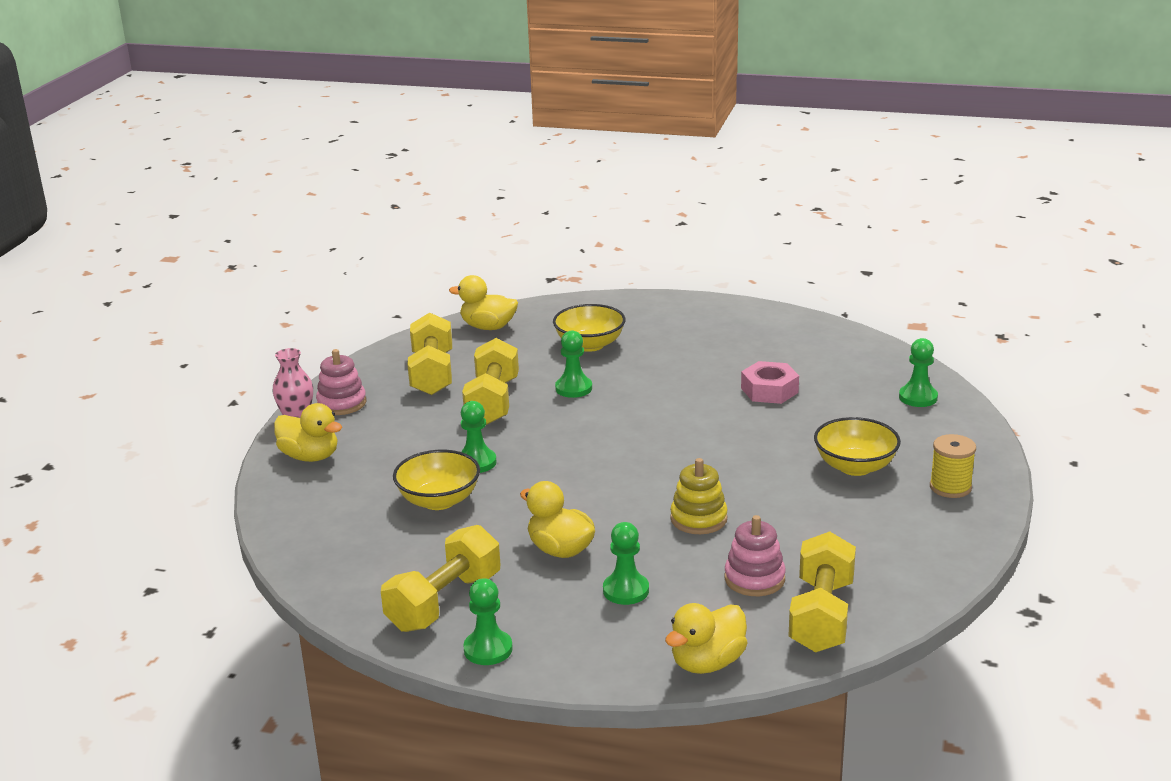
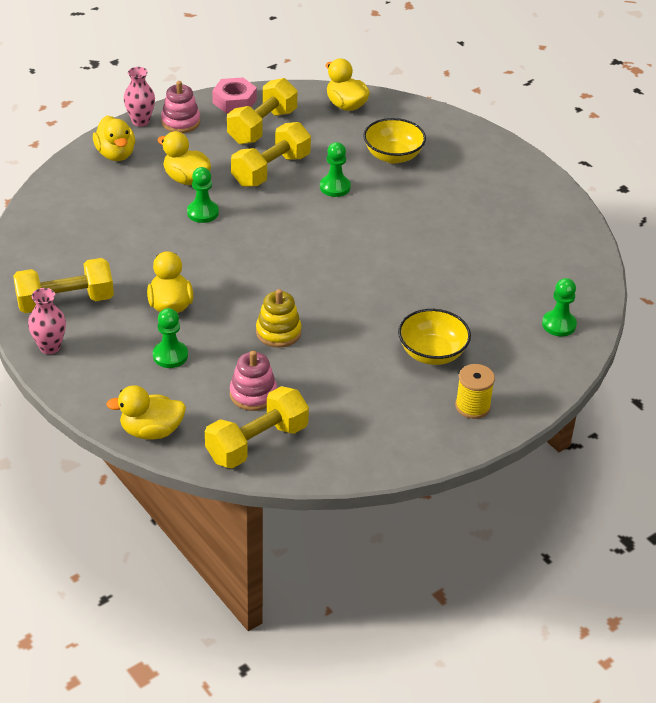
camera: 35 degrees right, 15 degrees up
(417, 444) = (186, 179): none -> yellow duck
(439, 500) = (147, 229): yellow bowl -> none
(488, 649) = (50, 347): green pawn -> pink vase
(769, 390) = (462, 260): pink nut -> pink nut (234, 101)

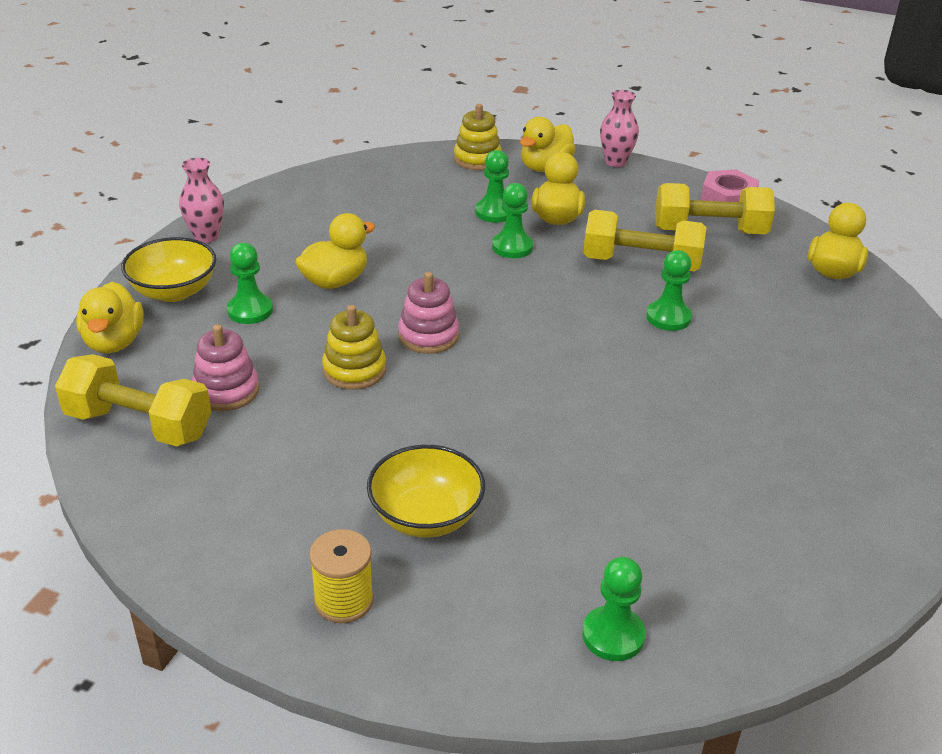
camera: 60 degrees right, 5 degrees down
(65, 302) = (284, 221): yellow dumbbell -> none
(72, 179) = (477, 159): none -> yellow stacking toy
(151, 431) = (114, 342): yellow duck -> yellow duck turned 150 degrees counterclockwise
(152, 202) = (494, 212): none -> green pawn
(180, 122) = (646, 182): pink stacking toy -> pink stacking toy (428, 336)
(393, 156) = (788, 340): yellow bowl -> yellow bowl (174, 291)

